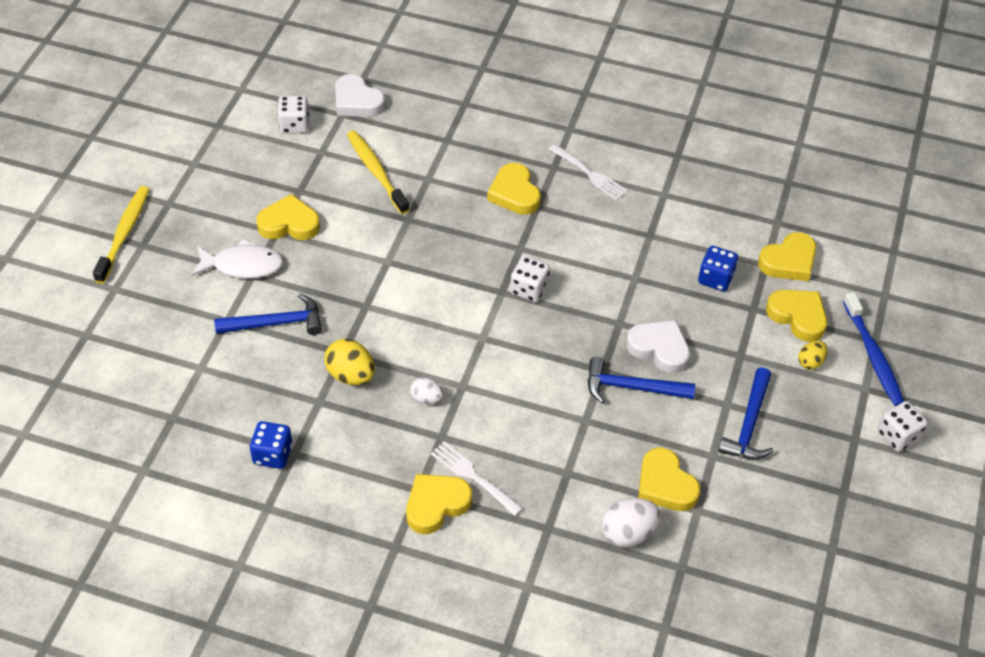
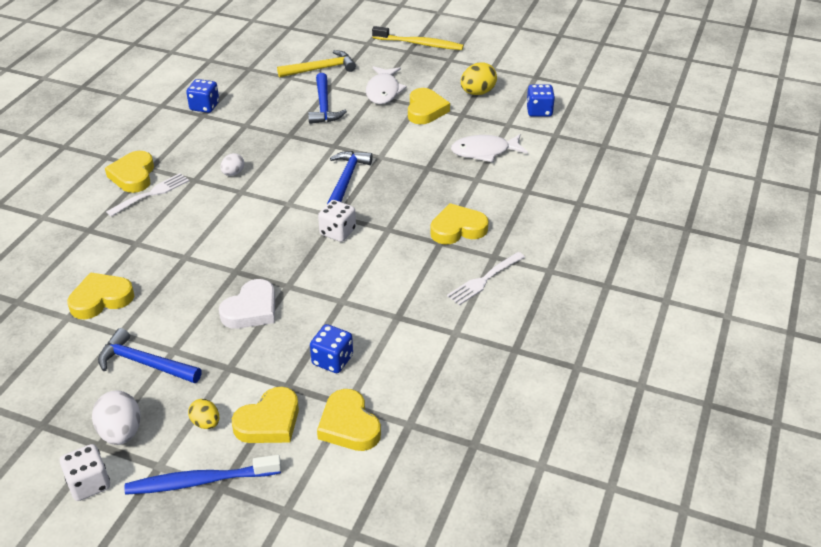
camera: 95 degrees right, 10 degrees down
(181, 334) = (321, 69): none -> yellow hammer
(294, 125) = (539, 111): white dice -> blue dice
(351, 375) = (266, 138): yellow egg -> yellow egg (477, 93)
(357, 101) = (573, 142): white heart -> none
(376, 172) = (484, 152): yellow toothbrush -> white fish
(436, 505) = (133, 175): yellow heart -> yellow heart turned 150 degrees counterclockwise
(628, 533) = (63, 273): white egg -> white egg (121, 432)
(631, 387) = (211, 287): blue hammer -> blue hammer (347, 179)

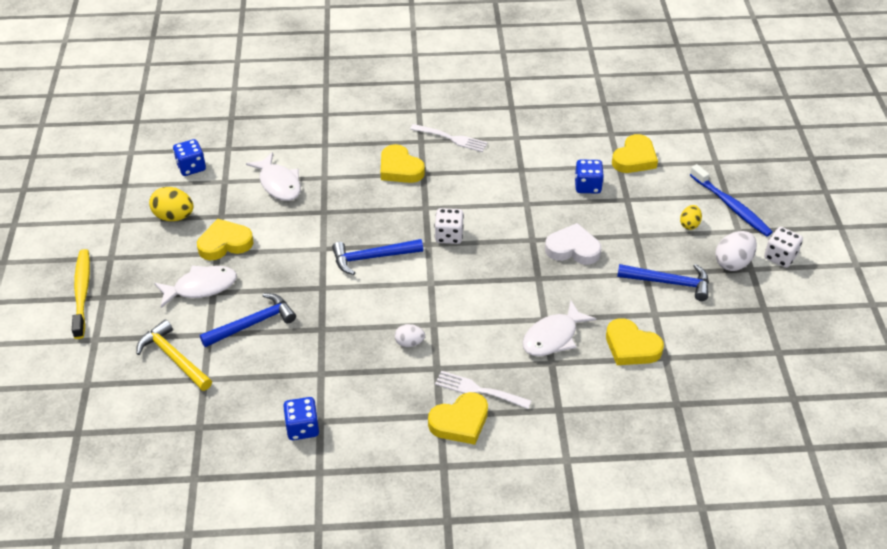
camera: 115 degrees left, 5 degrees up
(145, 363) = (669, 283): blue hammer -> blue hammer turned 75 degrees counterclockwise
(160, 254) = (553, 337): none -> white fish
(269, 422) = (662, 195): yellow heart -> none

